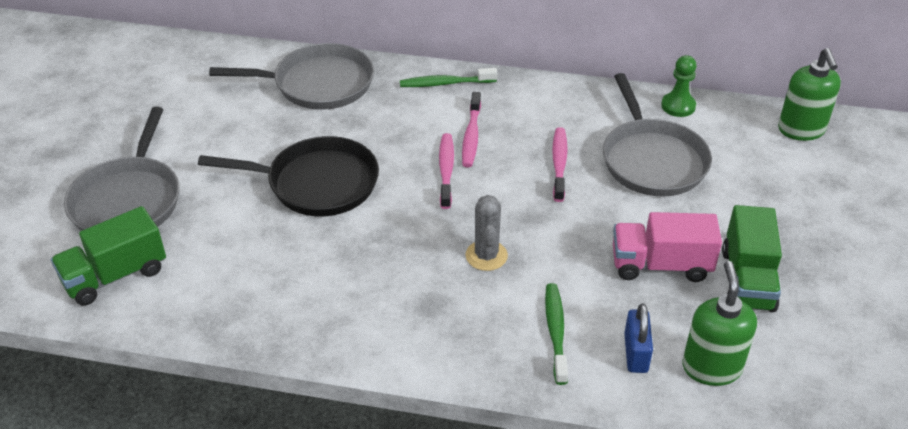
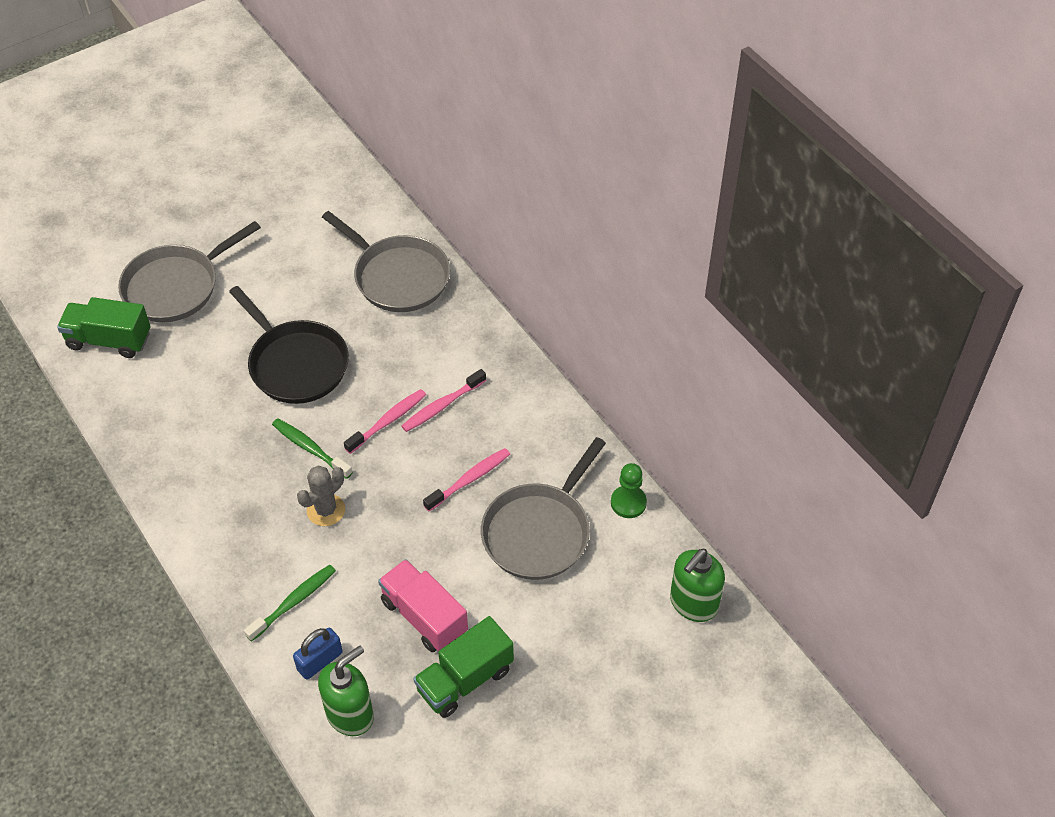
camera: 45 degrees right, 10 degrees up
(445, 83) = (484, 344): green toothbrush -> green toothbrush (310, 448)

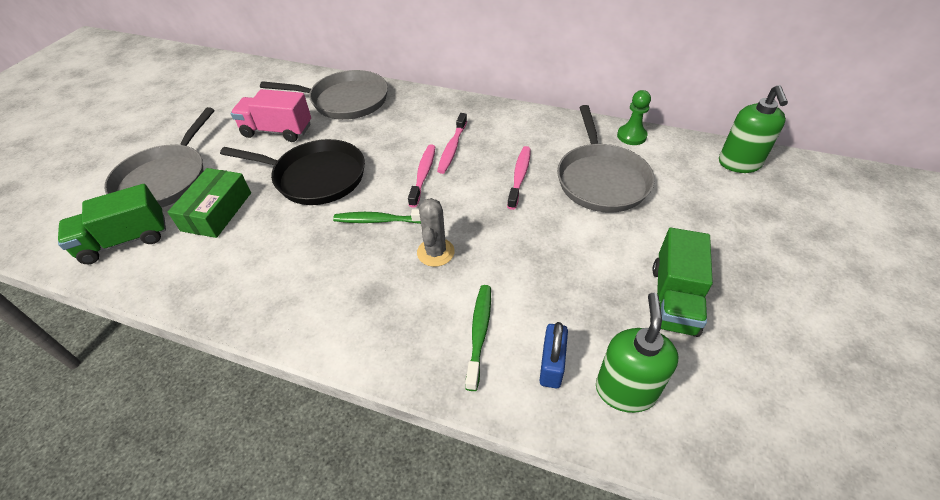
camera: 35 degrees left, 5 degrees down
(192, 352) = (217, 211): none -> green box
(424, 616) = (592, 276): pink truck -> pink truck (277, 131)

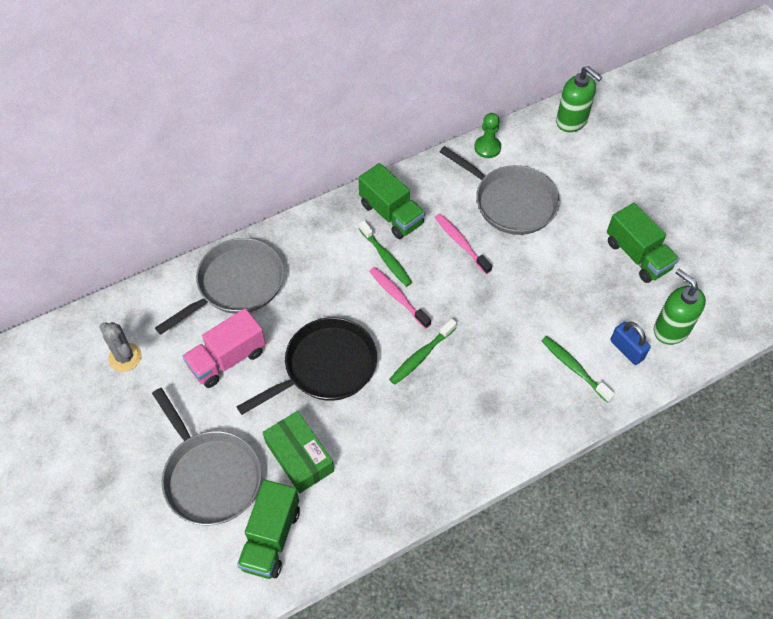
camera: 50 degrees left, 10 degrees up
(435, 252) = (486, 344): grey cactus -> grey cactus (125, 357)
(452, 148) = (386, 258): pink toothbrush -> green toothbrush
(496, 128) = (391, 214): none -> green truck

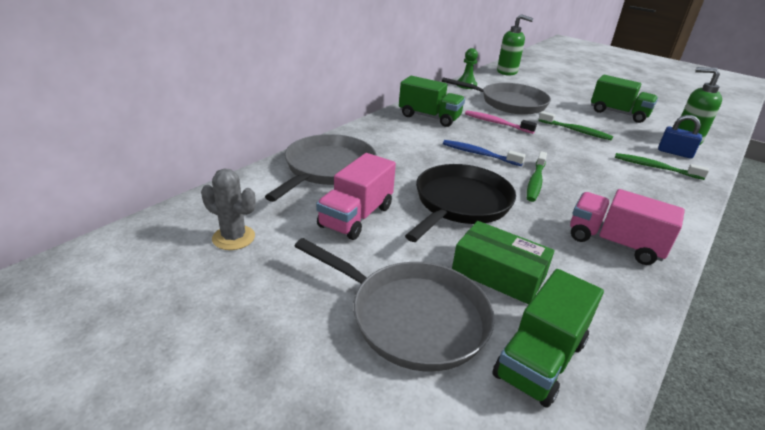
camera: 25 degrees left, 25 degrees down
(271, 538) = (540, 359): green truck -> green truck turned 45 degrees clockwise
(386, 258) = (448, 137): green toothbrush -> green toothbrush (576, 131)
(398, 297) = (479, 154): pink toothbrush -> blue toothbrush
(423, 456) = (614, 243): none -> pink truck

